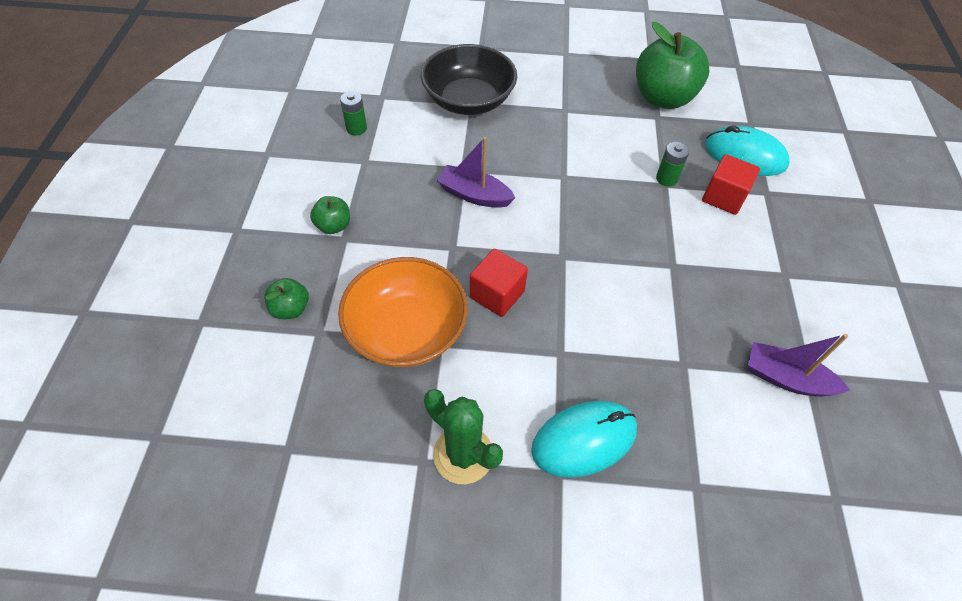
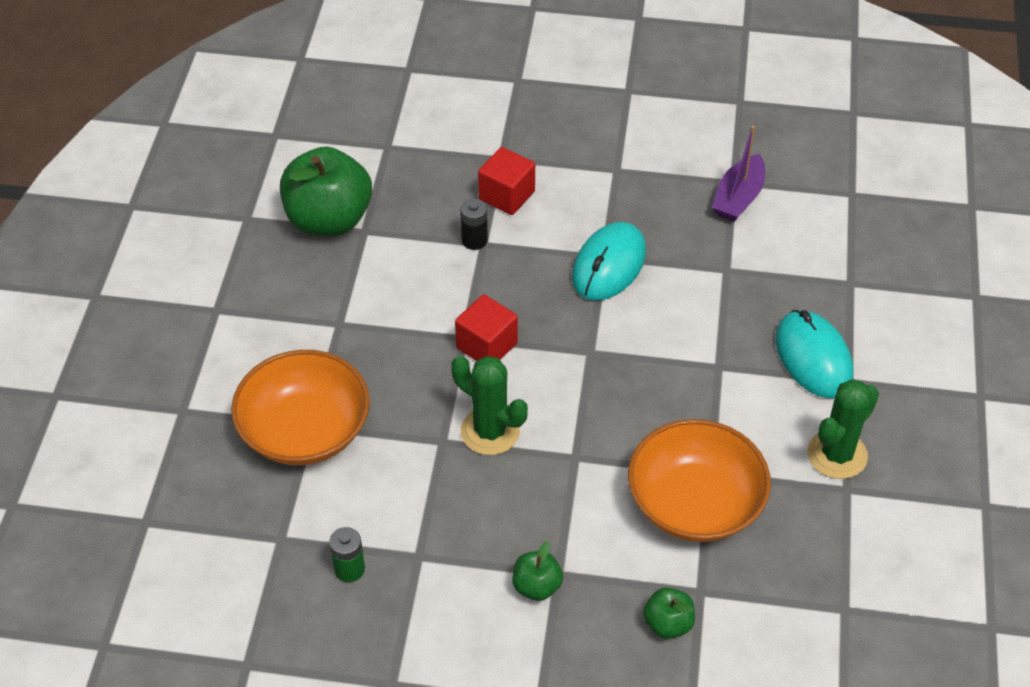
camera: 85 degrees left, 5 degrees down
(468, 100) = (305, 430): black bowl -> orange bowl
(474, 195) = (490, 431): purple boat -> green cactus
(497, 294) = (644, 416): red cube -> red cube (487, 345)
(666, 179) = (474, 240): green battery -> black battery
(745, 155) = (441, 163): turquoise mouse -> turquoise mouse (609, 265)

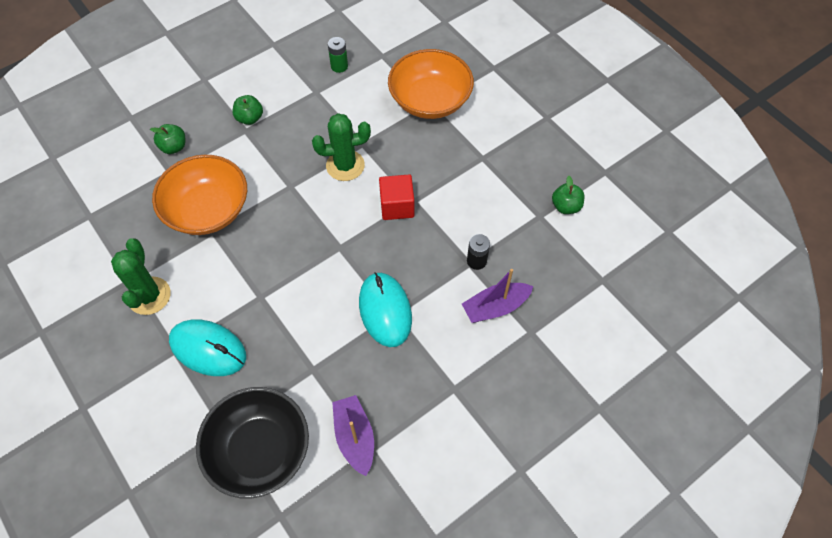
camera: 135 degrees right, 10 degrees up
(329, 220) = (566, 206): green apple -> green apple, size x0.47
(506, 195) = (495, 307): red cube -> purple boat
(831, 246) = (259, 450): none -> black bowl

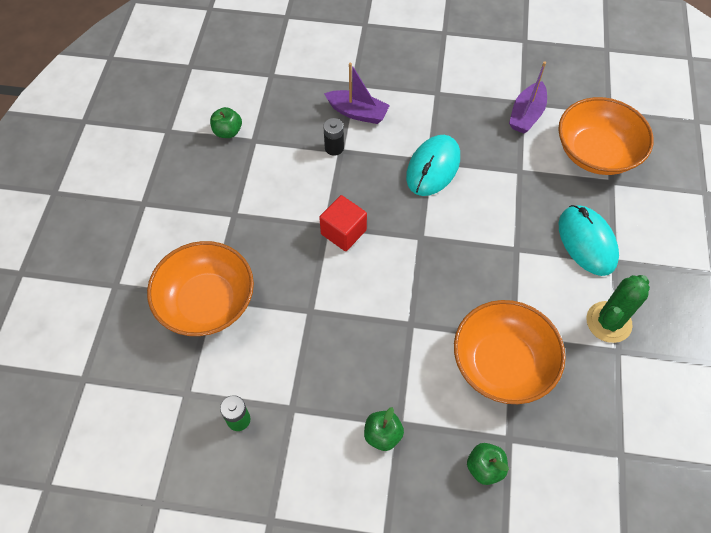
camera: 135 degrees left, 0 degrees up
(259, 450) = (596, 152): black bowl -> orange bowl
(345, 165) = (346, 303): green cactus -> none

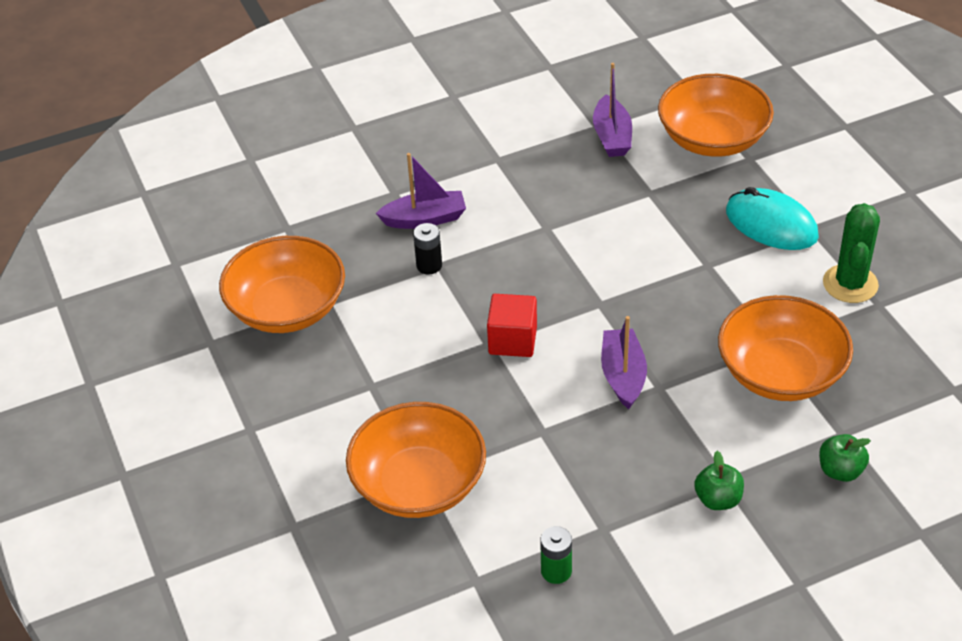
camera: 30 degrees left, 15 degrees down
(228, 132) = (287, 308): green apple -> orange bowl
(393, 300) = (623, 375): none -> purple boat
(433, 167) = (556, 232): turquoise mouse -> none

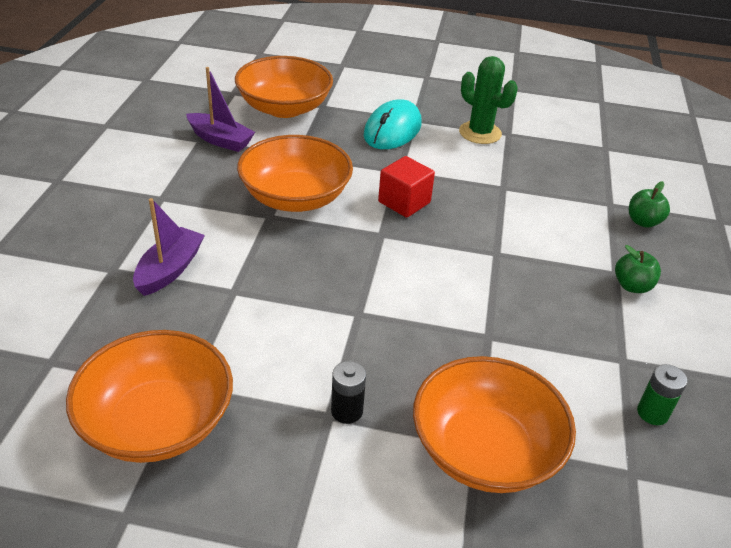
camera: 60 degrees left, 5 degrees down
(429, 265) = (227, 297): black battery -> black battery (347, 411)
(512, 340) = (370, 298): red cube -> red cube (404, 202)
(623, 375) = (467, 263): purple boat -> none
(771, 224) = (392, 130): turquoise mouse -> turquoise mouse turned 45 degrees counterclockwise
(780, 373) = (532, 197): orange bowl -> orange bowl (295, 197)

